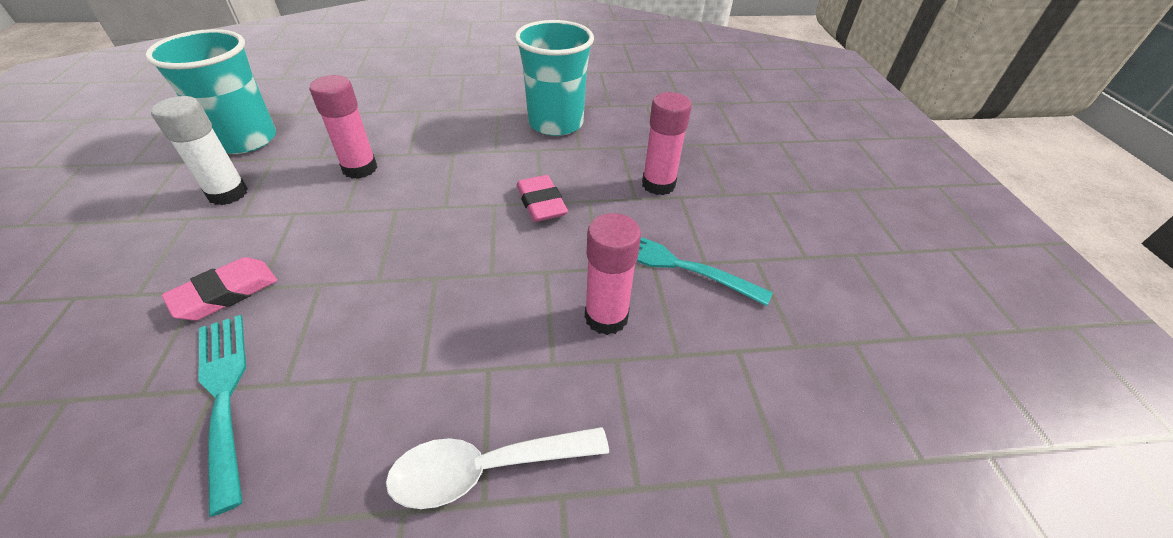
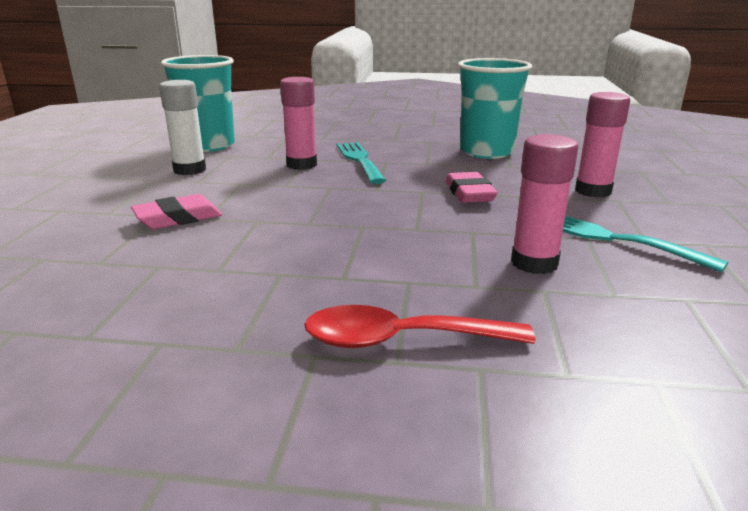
camera: 15 degrees right, 20 degrees down
(224, 394) = (166, 269): turquoise fork -> turquoise fork (359, 160)
(486, 468) = (401, 340): white spoon -> red spoon

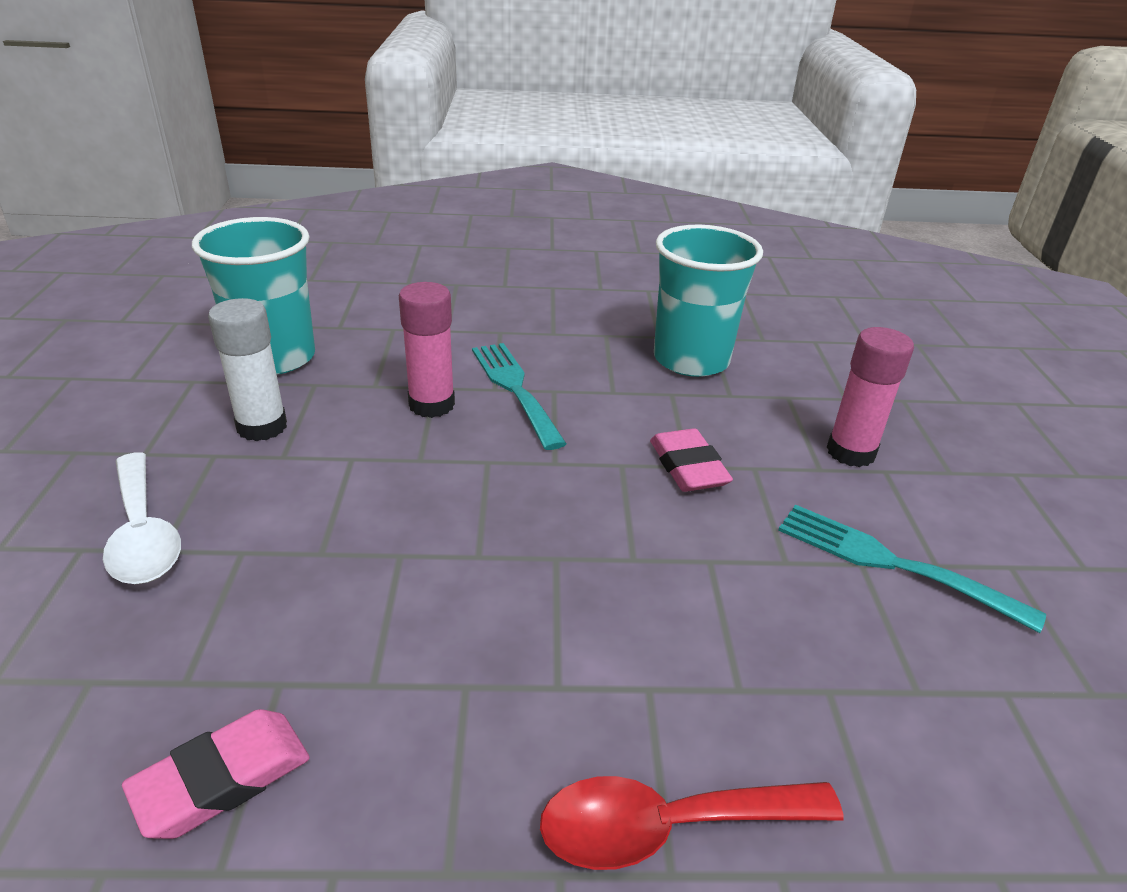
camera: 10 degrees left, 10 degrees up
(99, 206) = (143, 533): none -> white spoon
(178, 218) = (278, 558): pink eraser -> pink eraser (222, 779)
(534, 263) = (806, 630): pink glue stick -> none

